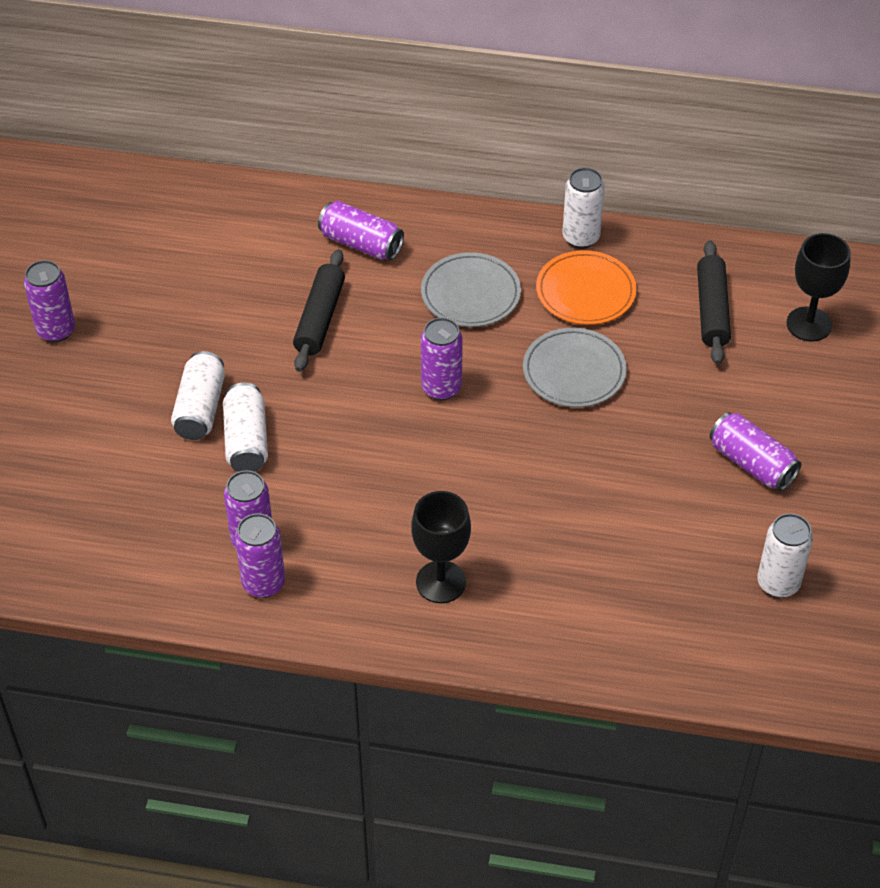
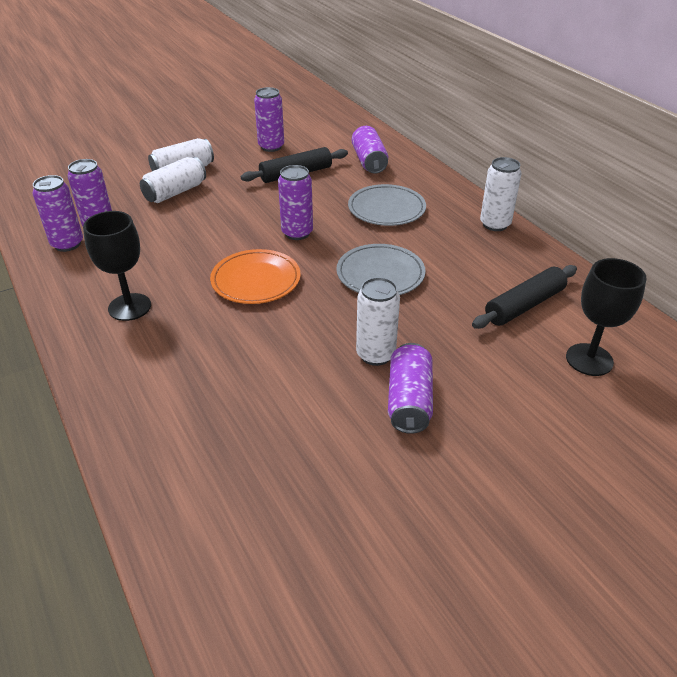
camera: 50 degrees right, 10 degrees down
(56, 330) = (189, 117): purple can -> purple can (271, 147)
(585, 292) = (454, 247): orange plate -> orange plate (256, 280)
(778, 583) = (299, 485): white can -> white can (375, 354)

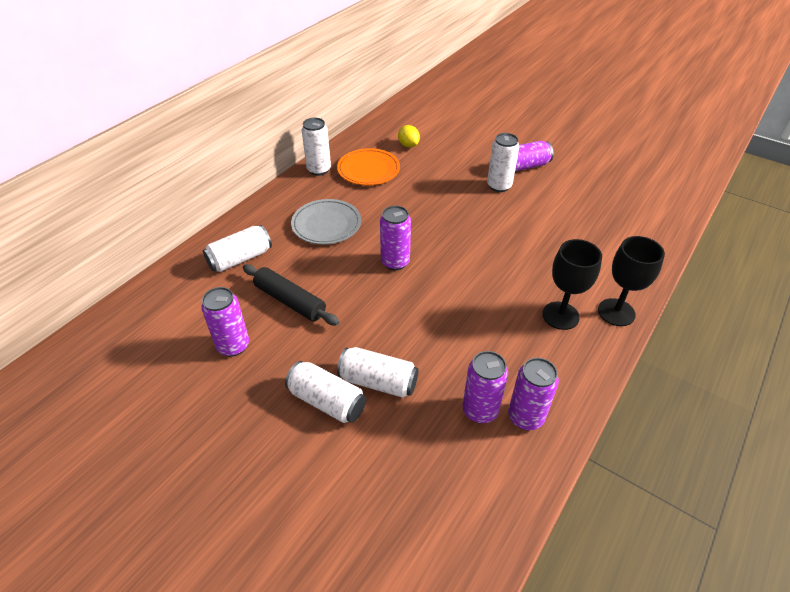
camera: 115 degrees left, 5 degrees up
(256, 280) = (473, 261): orange plate -> orange plate (368, 170)
(369, 161) = (240, 259): purple can -> white can
(380, 274) = (419, 204): grey plate -> none
(524, 305) = (408, 145): black rolling pin -> yellow lemon
(589, 359) = (439, 121): black goblet -> black goblet (616, 312)

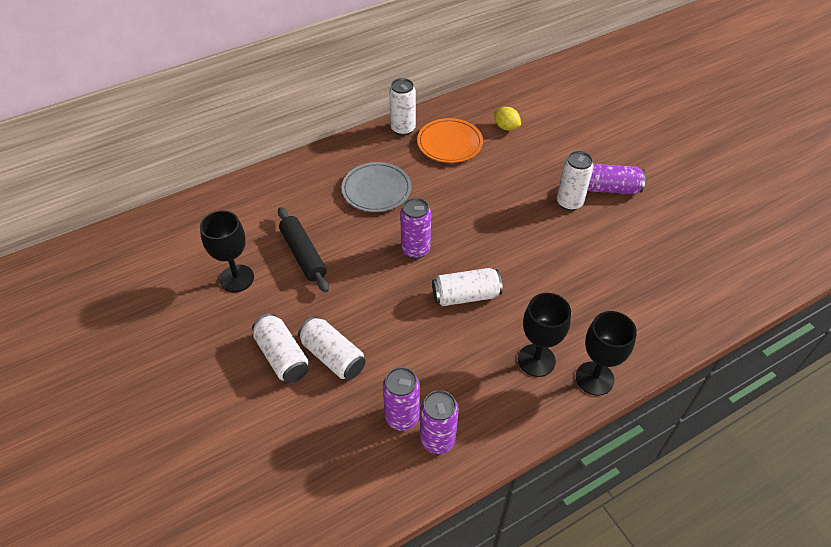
camera: 25 degrees right, 5 degrees up
(233, 346) = (236, 278): purple can -> black goblet
(240, 259) = (284, 199): white can -> white can (466, 296)
(408, 145) = (506, 127): yellow lemon -> yellow lemon turned 45 degrees counterclockwise

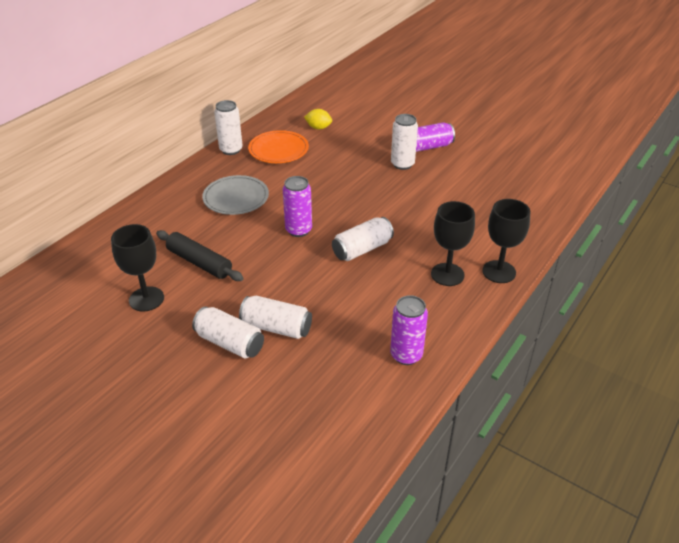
camera: 25 degrees left, 10 degrees down
(402, 417) = (366, 350): purple can -> none

